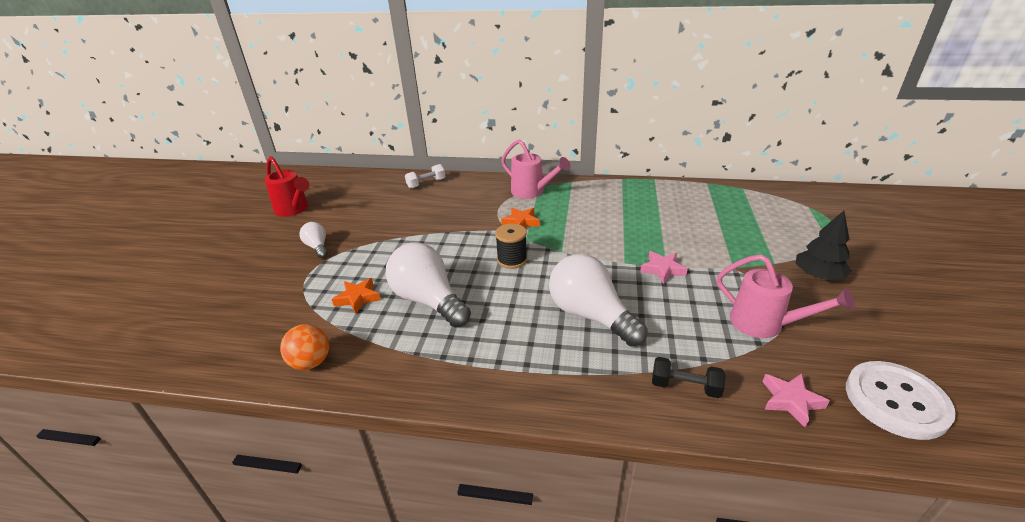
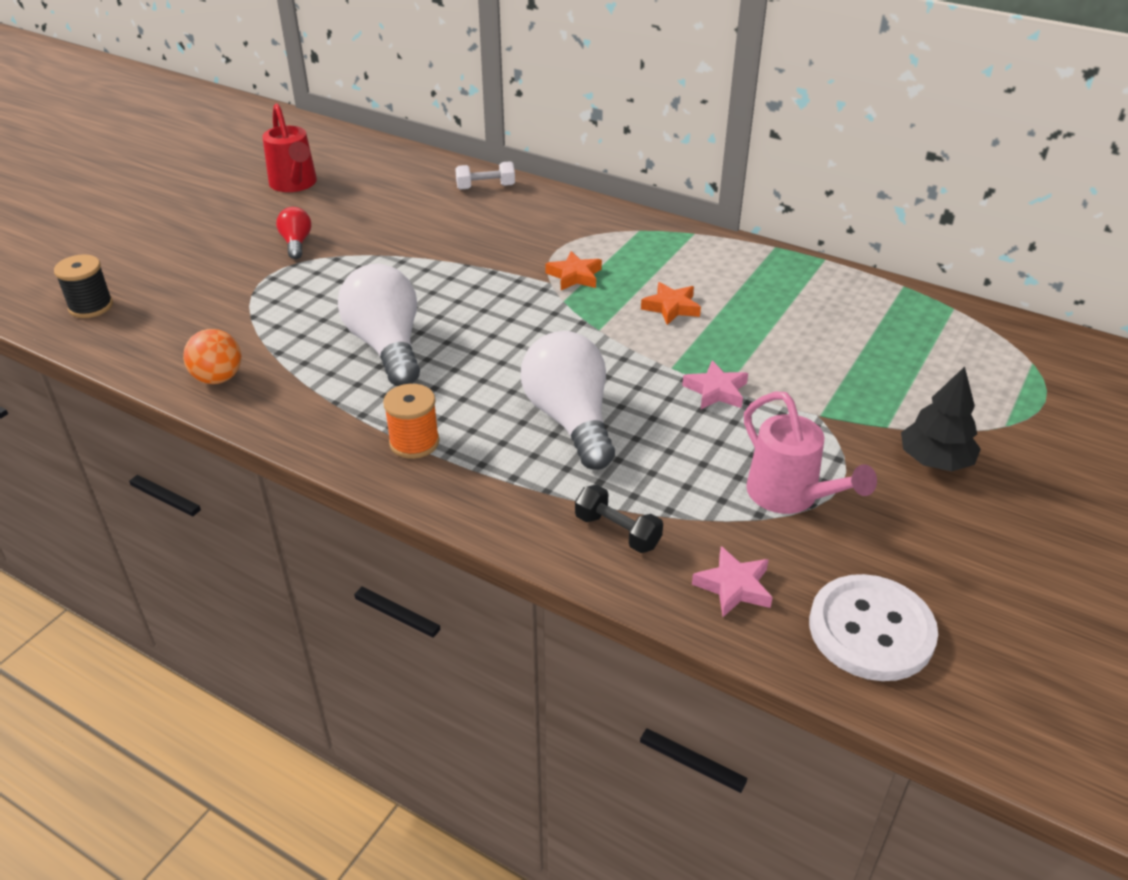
camera: 20 degrees right, 5 degrees up
(317, 247) = (296, 243): white light bulb -> red light bulb
(358, 298) = (307, 320): orange star -> orange star (671, 307)
(496, 366) = (414, 442): none -> orange spool
(512, 260) = (524, 323): black spool -> black spool (91, 306)
(532, 192) = (623, 235): pink watering can -> none

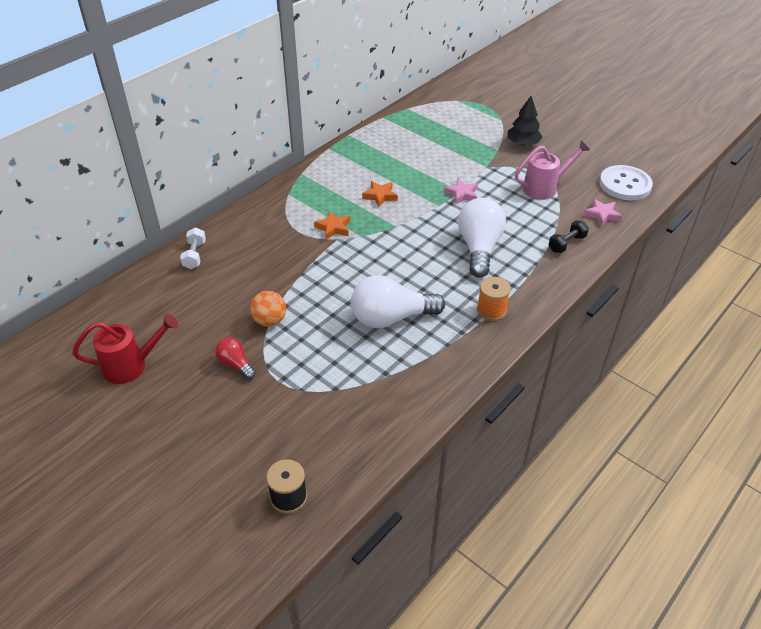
camera: 80 degrees left, 5 degrees up
(218, 378) = (409, 405): orange ball -> orange ball (269, 320)
(296, 243) = (235, 364): red light bulb -> red light bulb turned 45 degrees clockwise
(570, 420) = (479, 248): white light bulb -> white light bulb turned 105 degrees clockwise

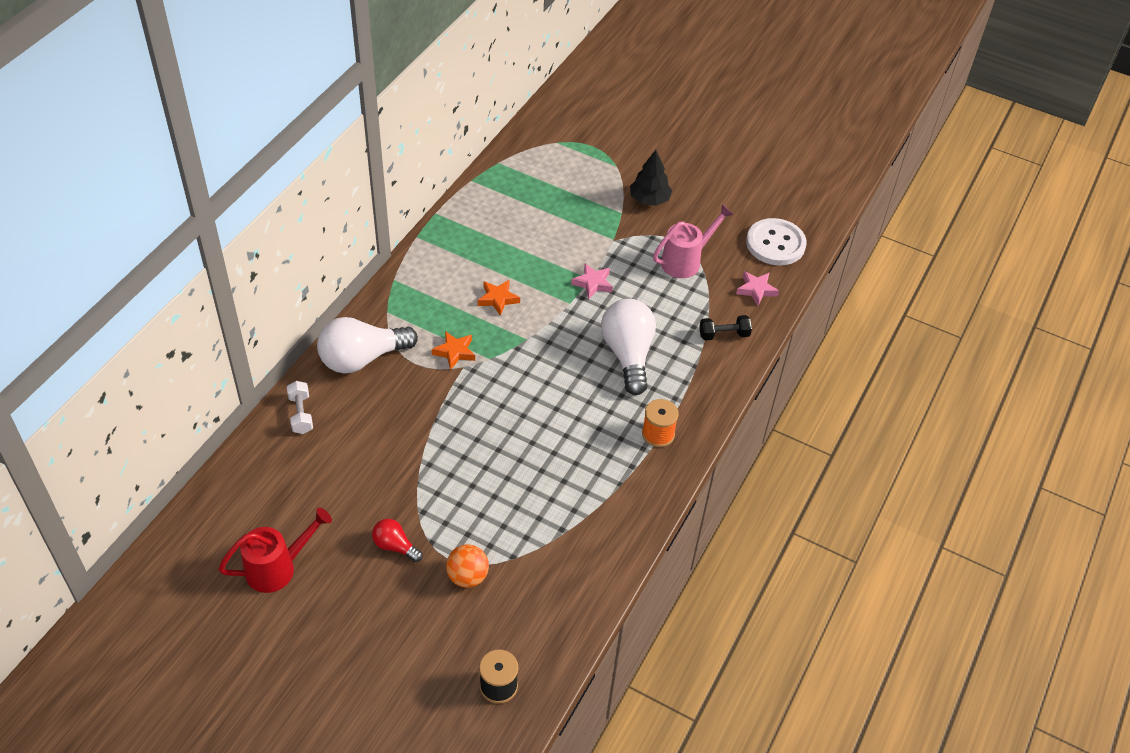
camera: 15 degrees left, 5 degrees up
(269, 320) = (416, 486): orange ball -> orange ball (467, 576)
(391, 318) = (551, 461): white light bulb -> white light bulb (362, 358)
(566, 243) = (724, 334): black dumbbell -> black dumbbell turned 45 degrees clockwise

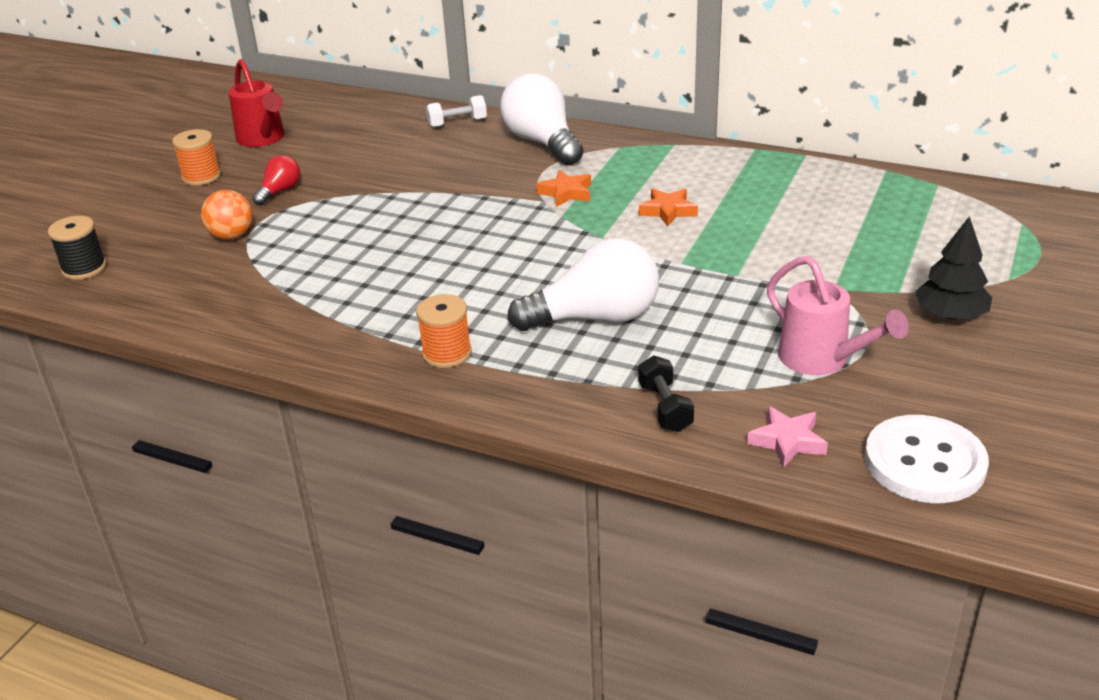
camera: 90 degrees right, 15 degrees down
(345, 613) = (201, 177): none -> orange spool
(593, 283) = (729, 278): pink star -> none

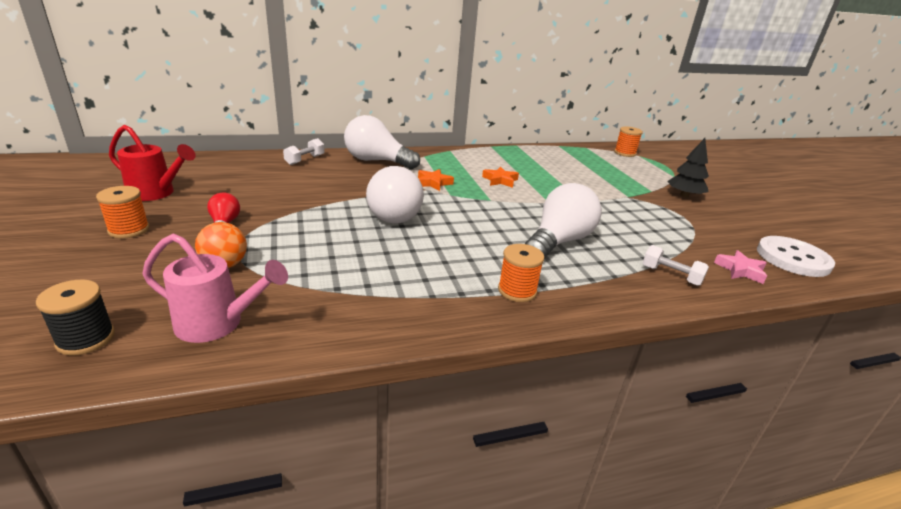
camera: 45 degrees left, 5 degrees down
(458, 224) = (396, 213): none -> white light bulb
(665, 408) = (671, 275): black dumbbell -> white dumbbell
(821, 360) = (681, 228): pink watering can -> pink watering can (217, 324)
(1000, 212) = (625, 153): none -> orange spool

